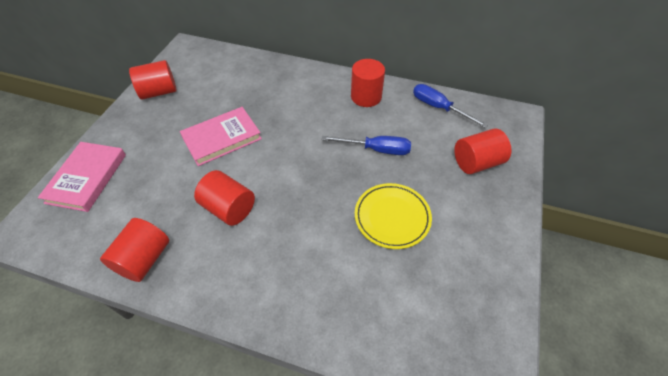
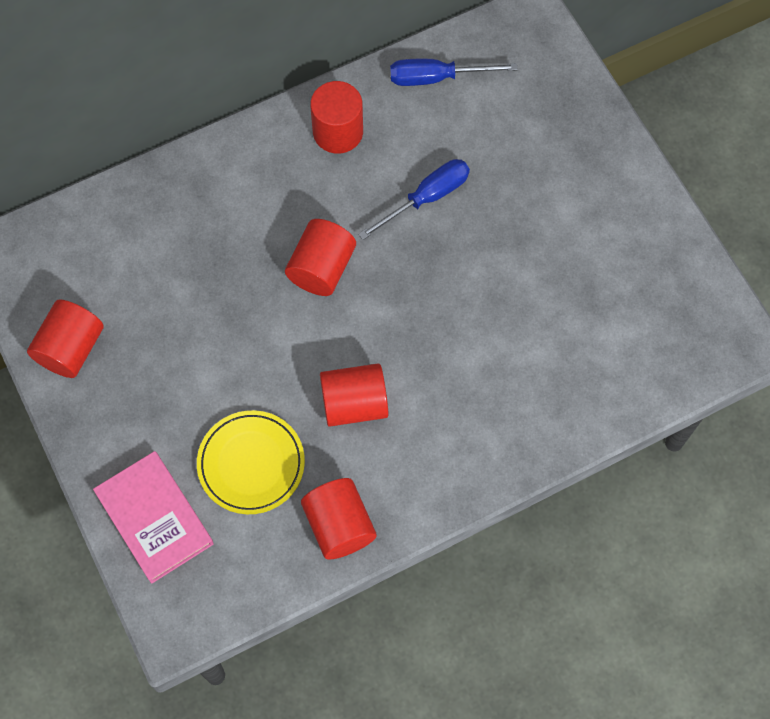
camera: 45 degrees left, 15 degrees up
(222, 138) = (239, 336): pink book -> none
(392, 217) = (522, 265): yellow plate -> yellow plate (251, 464)
(476, 162) = (543, 124): red cylinder -> red cylinder (321, 268)

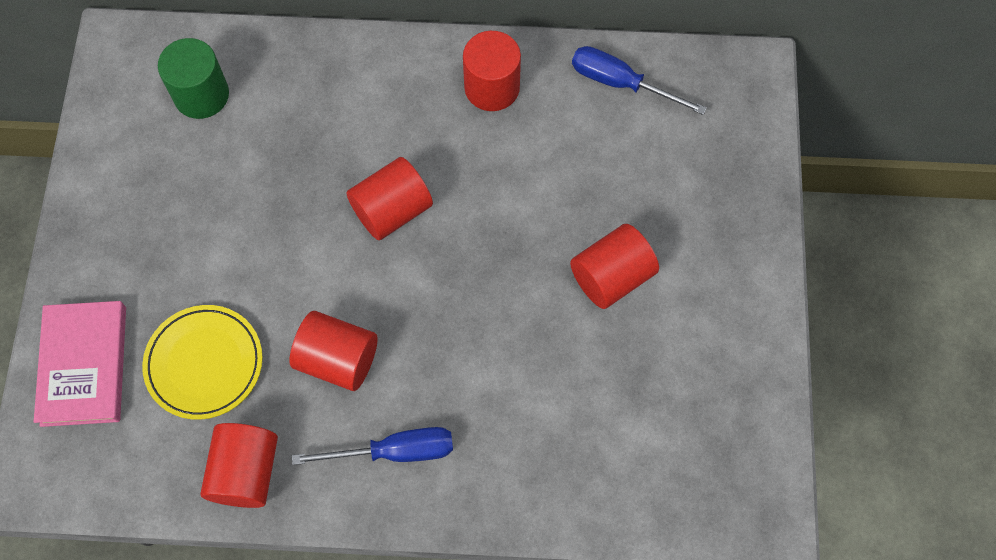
camera: 30 degrees right, 0 degrees up
(70, 348) = (117, 163): red cylinder -> red cylinder (611, 277)
(104, 258) = (201, 95): none -> green cylinder
(426, 198) = (536, 195): blue screwdriver -> blue screwdriver (394, 451)

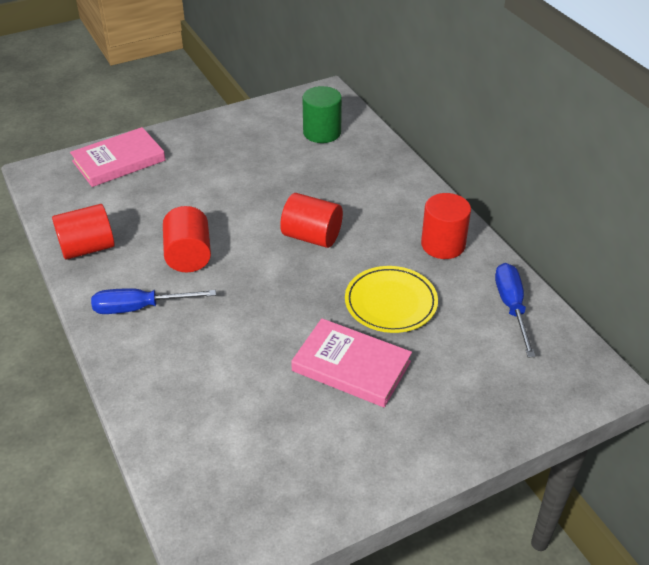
camera: 60 degrees right, 25 degrees down
(204, 363) = (149, 203): yellow plate -> yellow plate (390, 303)
(394, 451) = (140, 308): blue screwdriver -> blue screwdriver turned 120 degrees clockwise
(611, 277) = (351, 366): red cylinder -> pink book

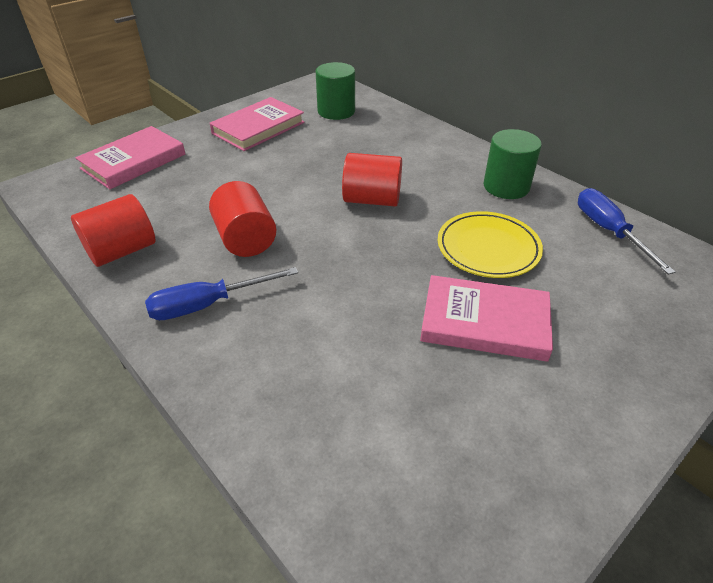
camera: 15 degrees left, 0 degrees up
(240, 141) = (258, 128): none -> pink book
(443, 245) = (506, 186): red cylinder -> green cylinder

